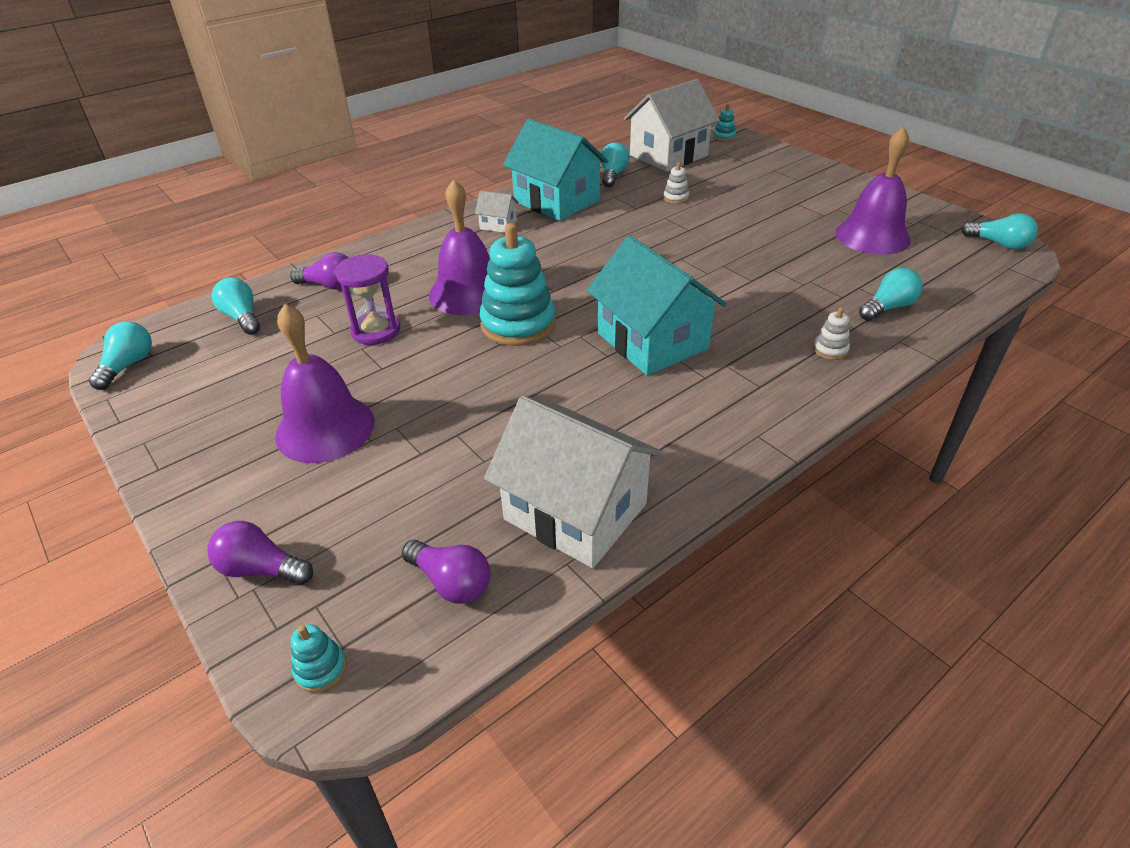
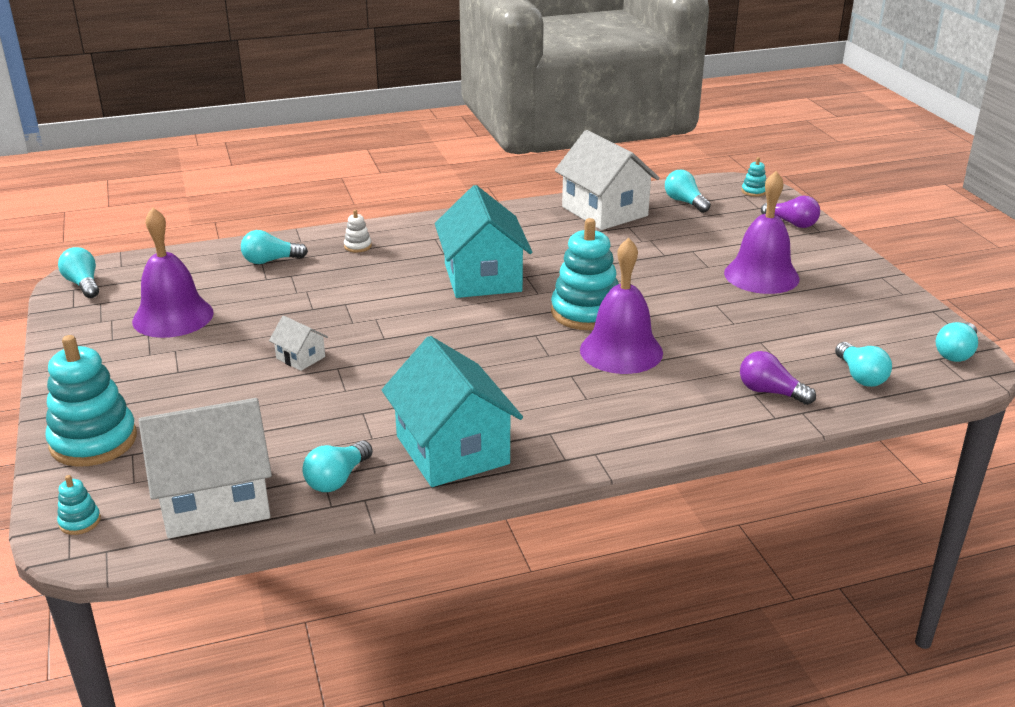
camera: 160 degrees left, 10 degrees down
(376, 331) = (720, 334): purple hourglass -> none
(451, 582) = (685, 202): purple light bulb -> turquoise light bulb
(498, 225) = (550, 429): white house -> white house (300, 357)
(675, 198) = (301, 415): white stacking toy -> none
(778, 162) = (93, 441): none -> turquoise stacking toy

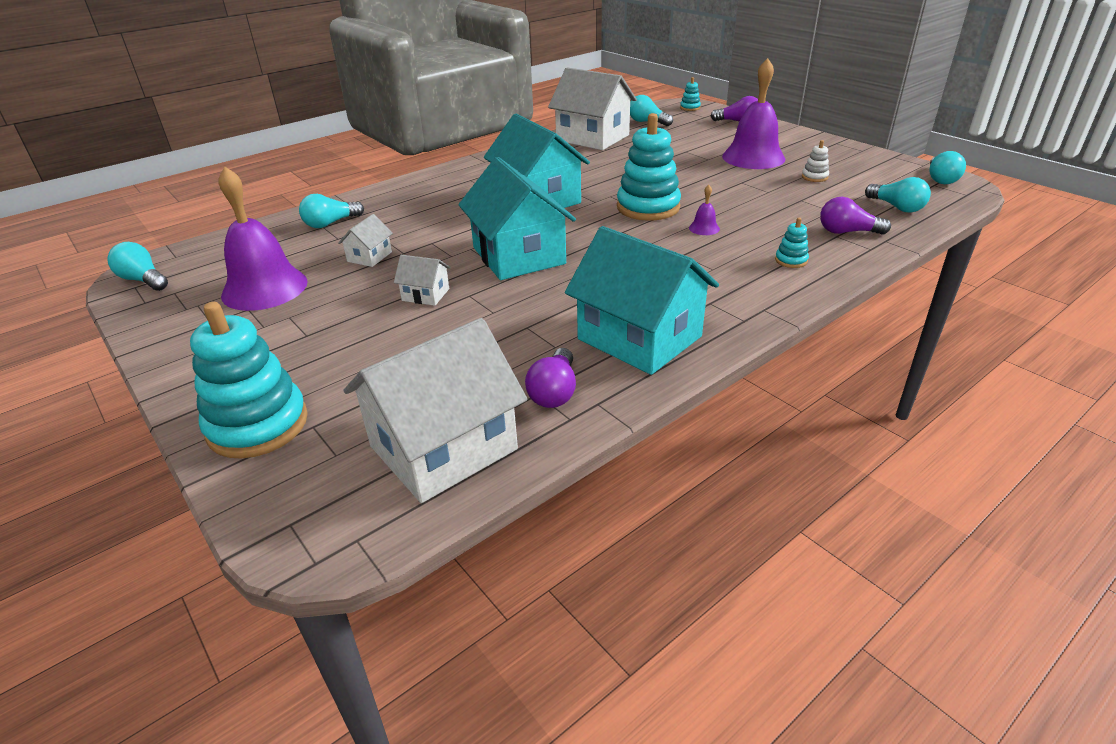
camera: 20 degrees left, 5 degrees up
(80, 522) = (300, 516): turquoise stacking toy -> turquoise stacking toy (791, 260)
(280, 306) = (369, 257): none -> white house
(337, 479) = (554, 392): turquoise light bulb -> purple light bulb
(358, 246) = (405, 197): white stacking toy -> white stacking toy (814, 177)
(413, 337) = (519, 256): none -> turquoise house
(621, 351) = (704, 228): purple bell -> purple bell, size x0.41

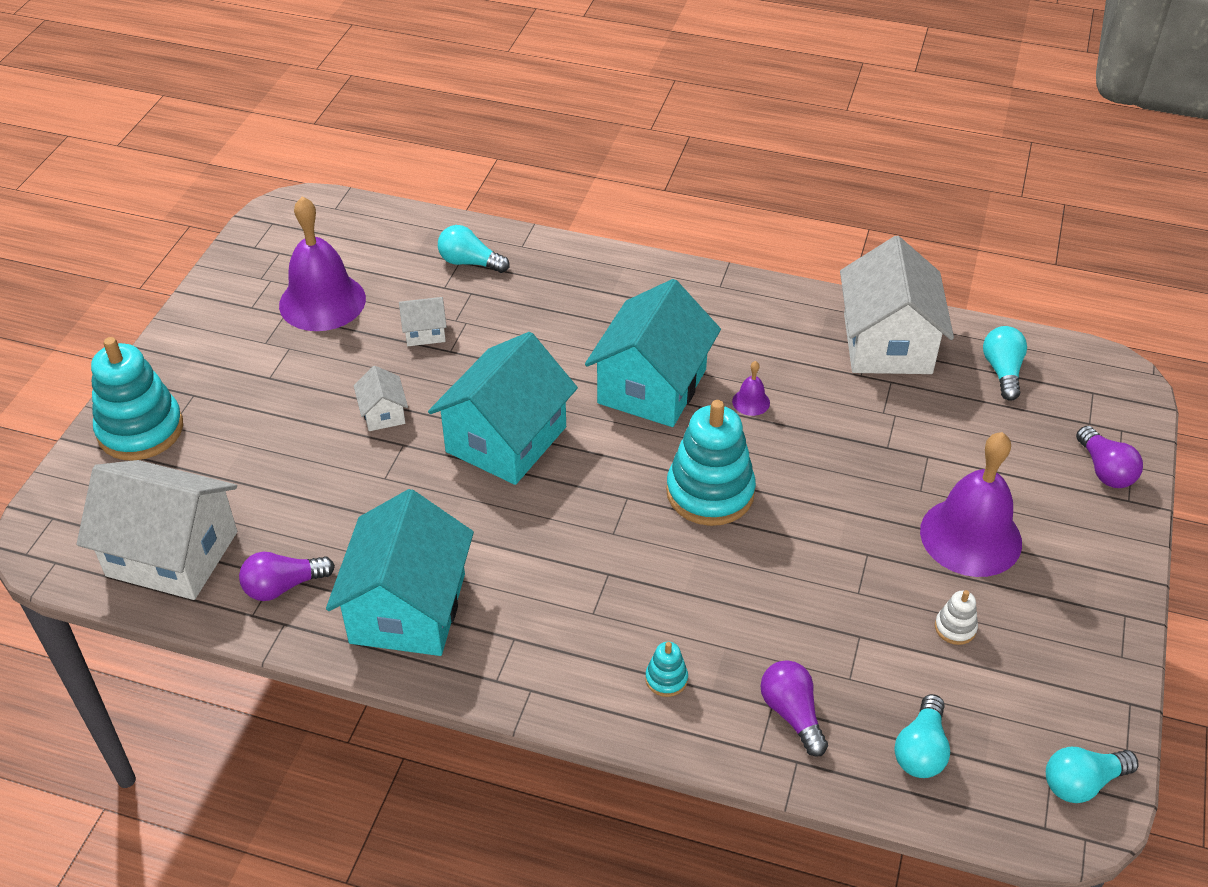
camera: 55 degrees right, 10 degrees up
(143, 280) = (284, 220): turquoise light bulb -> none
(690, 108) = (1114, 392): turquoise stacking toy -> none
(704, 228) = (692, 567): purple bell -> purple bell (751, 402)

